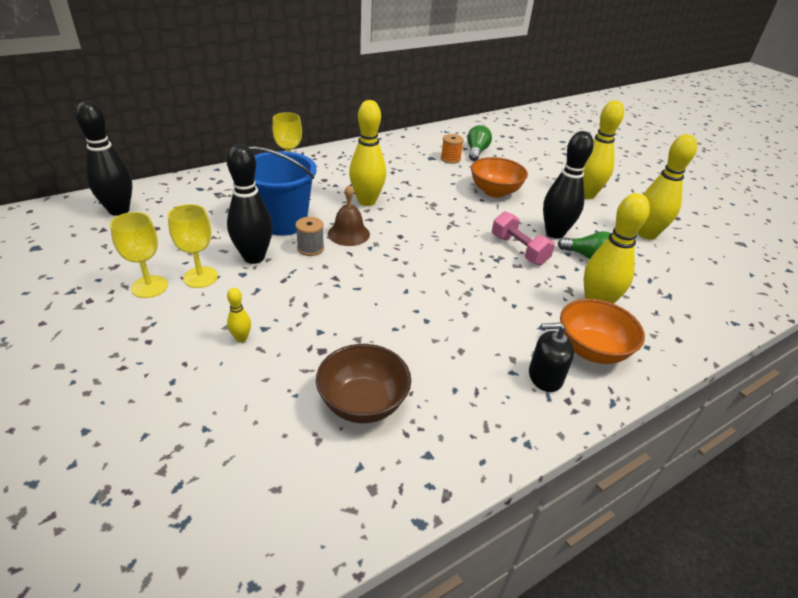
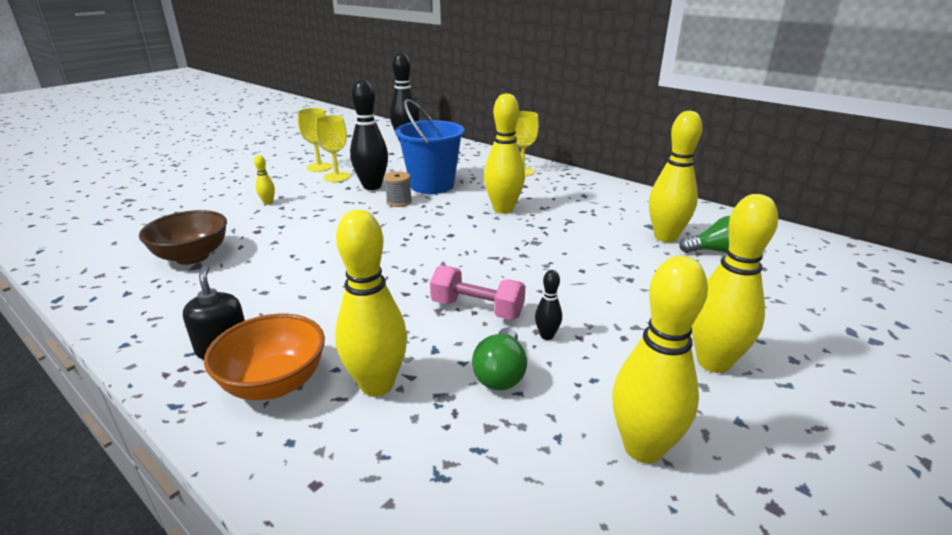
camera: 75 degrees right, 10 degrees down
(348, 234) = (435, 212): brown bell -> none
(450, 159) = (665, 237): orange spool -> yellow bowling pin
(494, 192) = (615, 277): orange bowl -> none
(519, 250) = (477, 309): pink dumbbell -> pink dumbbell turned 75 degrees clockwise
(554, 233) = (547, 336): black bowling pin -> black bowling pin, size x0.45

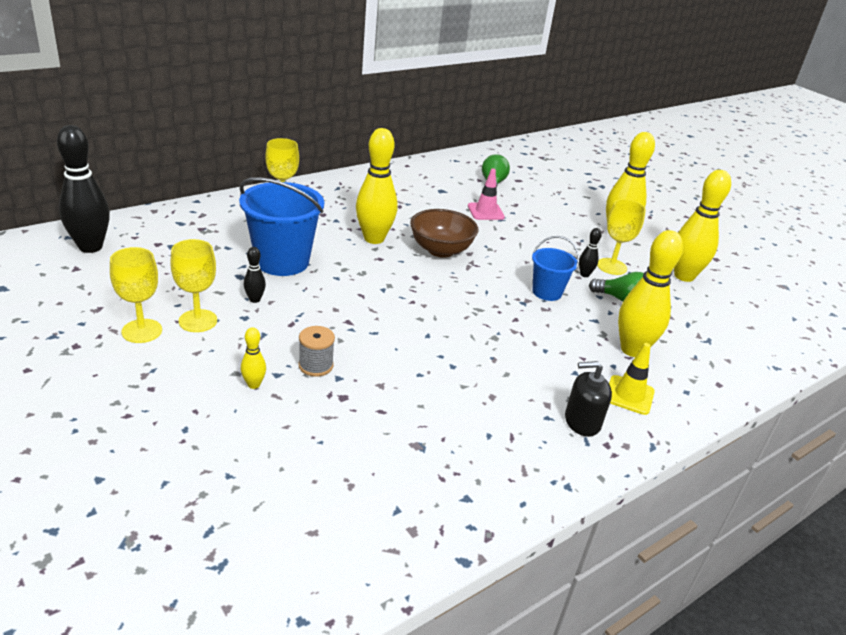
camera: 80 degrees left, 5 degrees up
(192, 257) = (393, 449): brown bowl -> brown bowl (441, 250)
(274, 383) = (629, 395): orange bowl -> yellow traffic cone
(372, 186) = (255, 299): black bowling pin -> black bowling pin, size x0.45
(399, 202) = (317, 290): grey spool -> grey spool (316, 365)
(477, 309) = (547, 292): pink dumbbell -> blue bucket
(594, 360) = (611, 266): none -> yellow goblet
(634, 254) = (485, 212): none -> pink traffic cone
(665, 237) = (463, 192): yellow bowling pin -> none

